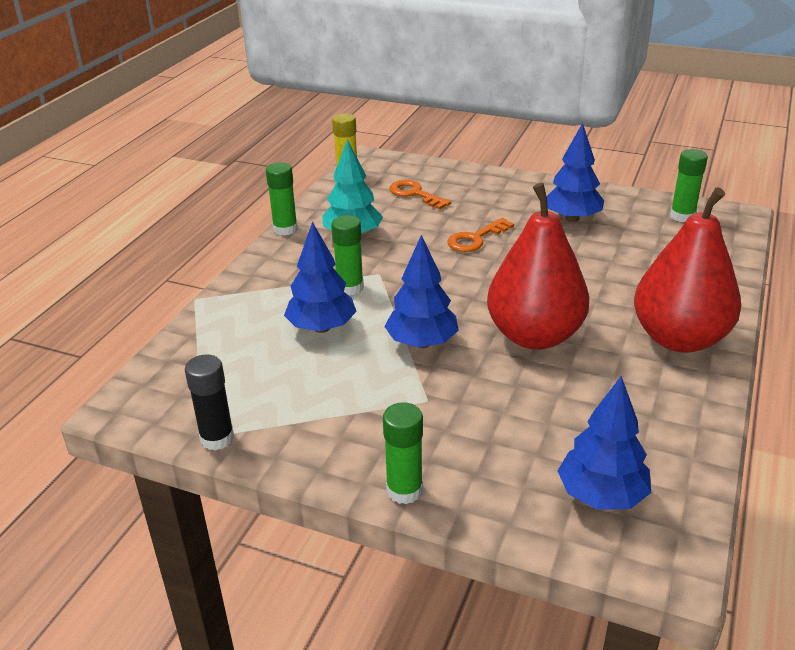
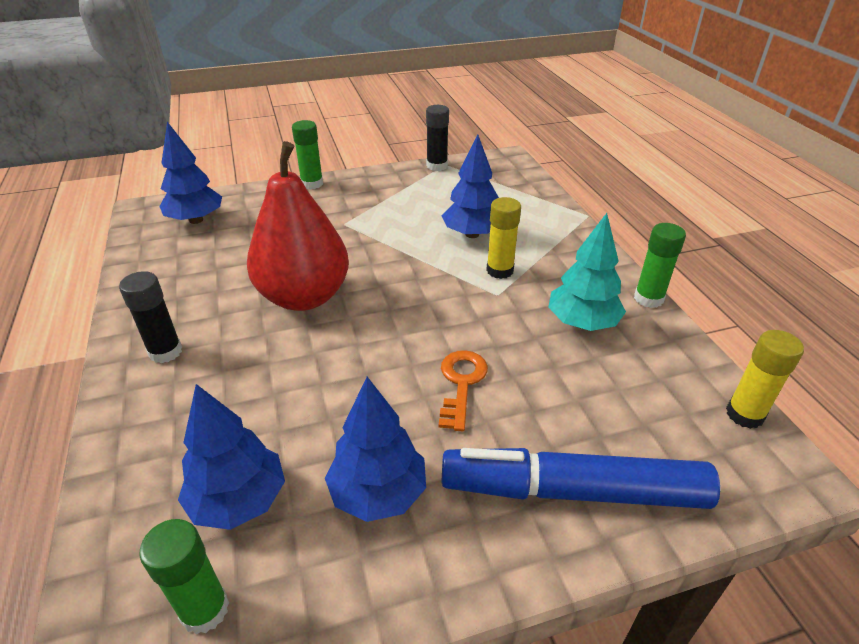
camera: 140 degrees right, 5 degrees up
(350, 288) = (500, 270): green glue stick -> yellow glue stick
(415, 194) = (620, 425): orange key -> none
(422, 343) = (388, 254): blue tree -> blue tree (239, 500)
(474, 187) = (573, 491): none -> blue marker
(679, 339) = (165, 352): red pear -> black glue stick

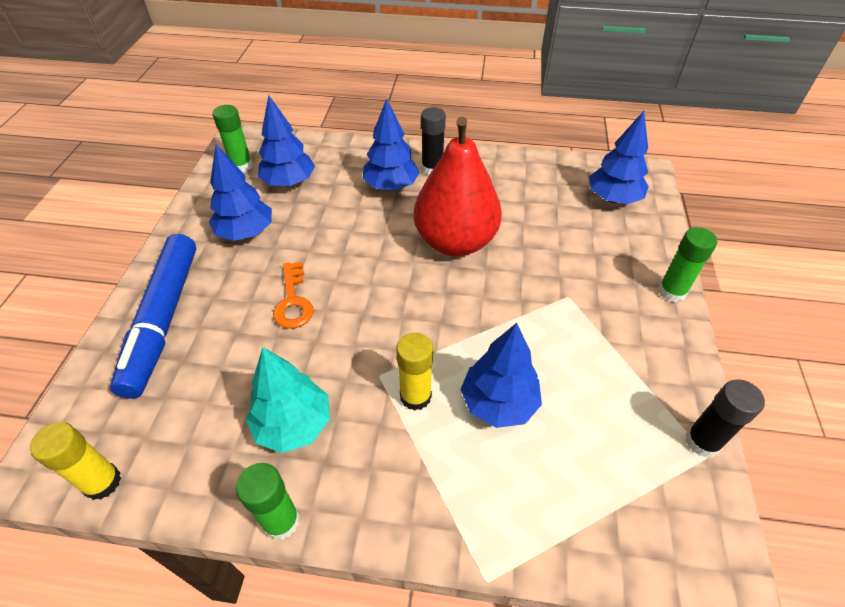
camera: 115 degrees right, 10 degrees up
(217, 377) = (391, 186): none -> blue tree
(461, 383) = (293, 301): orange key -> orange key turned 45 degrees clockwise
(573, 491) = (163, 319): blue marker -> blue marker turned 150 degrees clockwise

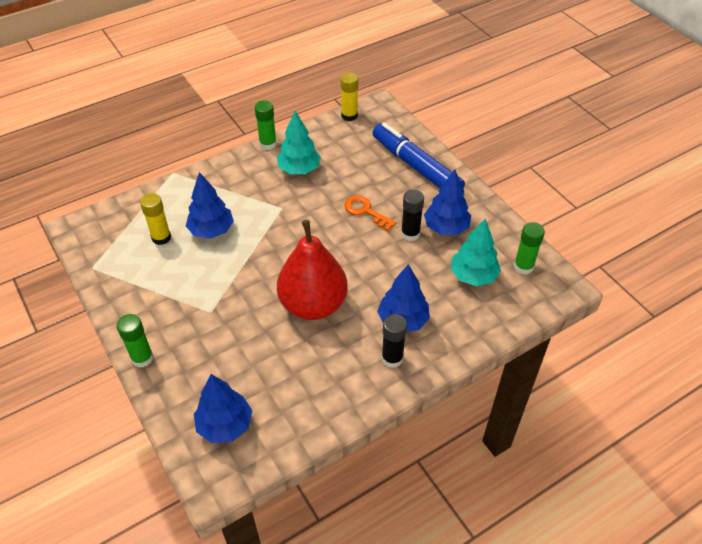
camera: 140 degrees right, 0 degrees up
(289, 182) = (473, 276): blue tree -> turquoise tree
(415, 396) = (255, 210): yellow glue stick -> yellow glue stick (161, 237)
(702, 441) = (96, 273): black glue stick -> black glue stick (410, 234)

